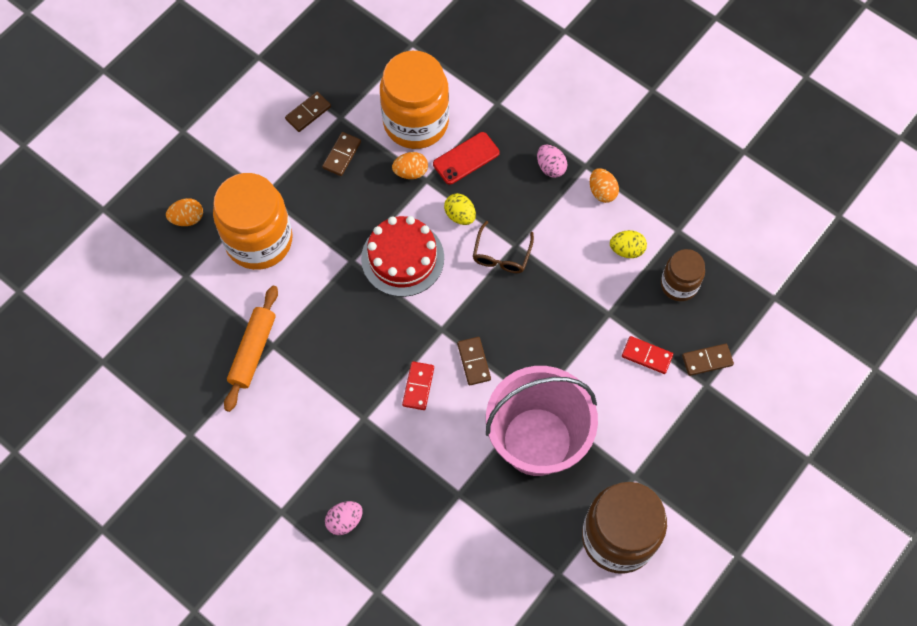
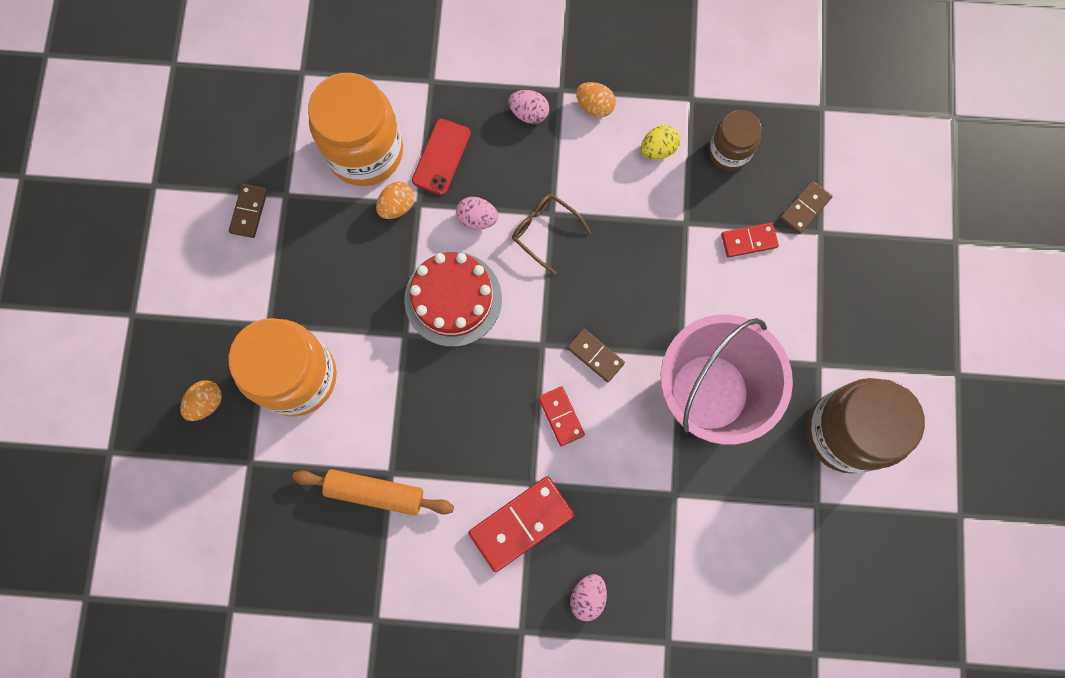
camera: 35 degrees left, 10 degrees up
(253, 351) = (375, 493): orange rolling pin -> orange rolling pin turned 60 degrees counterclockwise
(336, 439) = (521, 523): none -> red domino
(341, 155) = (315, 233): brown domino -> none
(460, 215) = (477, 219): yellow egg -> pink egg
(501, 254) = (545, 231): brown glasses -> brown glasses turned 150 degrees clockwise

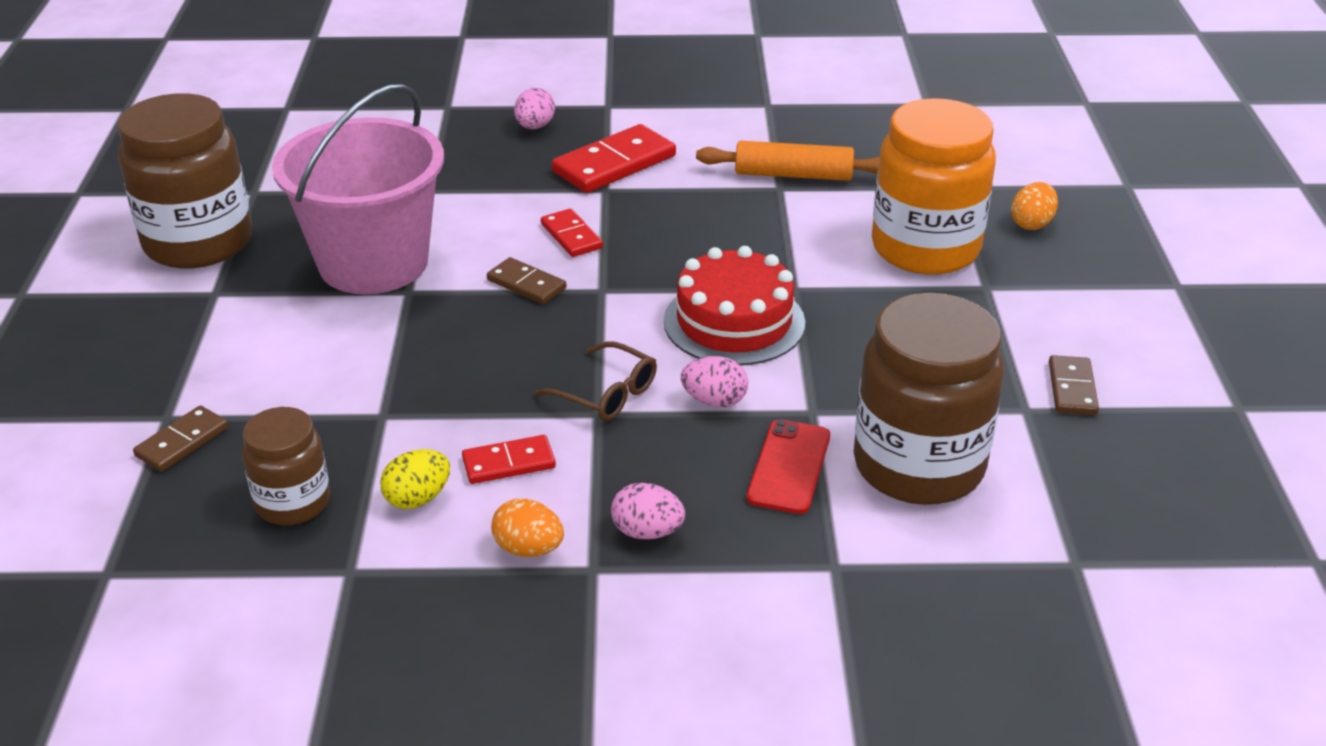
camera: 175 degrees right, 40 degrees down
(365, 152) = (918, 465): orange jar -> brown jar
(397, 206) = (844, 407): orange egg -> none
(749, 240) = (284, 402): red domino -> red domino (509, 463)

